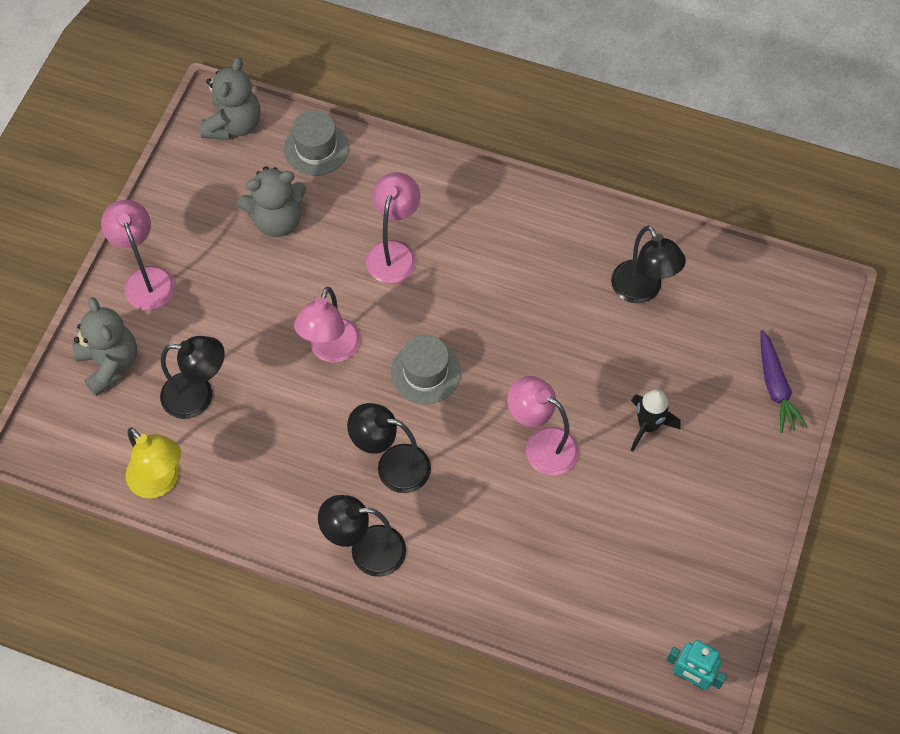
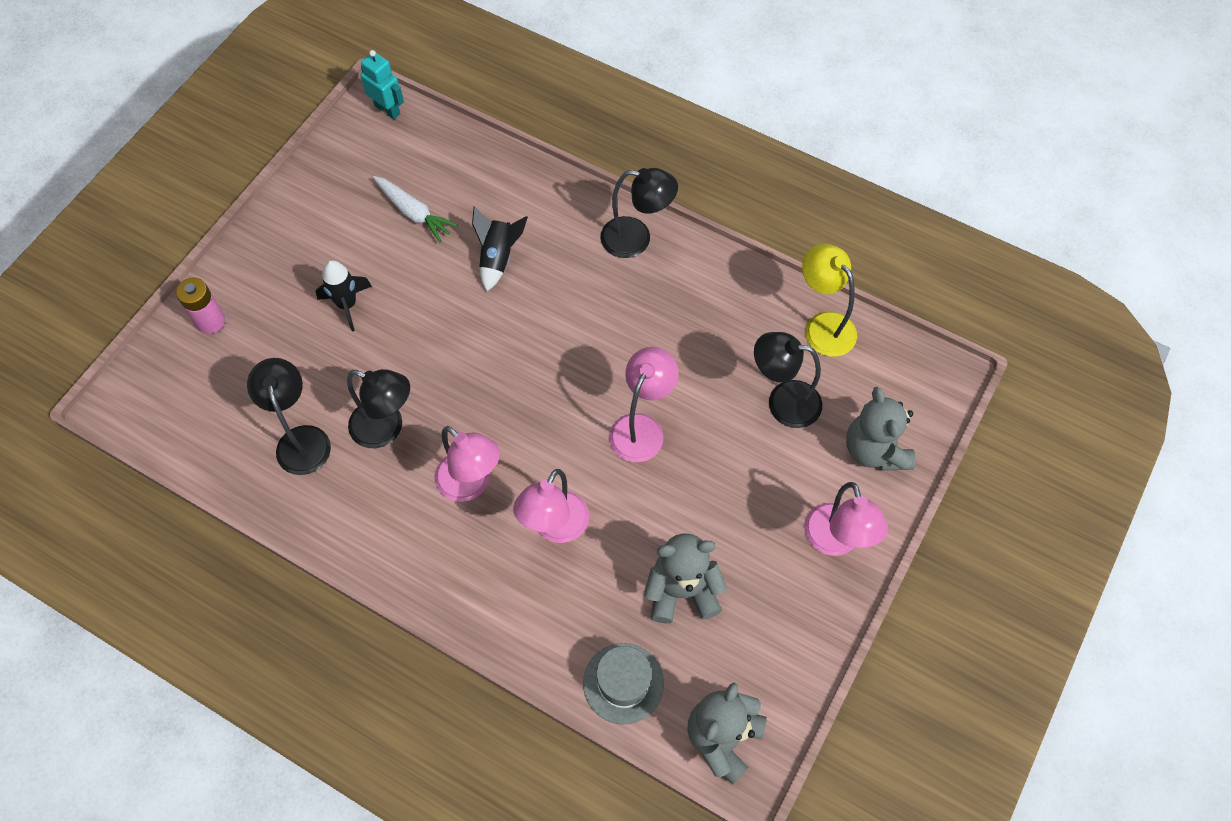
camera: 170 degrees left, 0 degrees up
(392, 466) = (599, 306): black lamp -> black lamp (386, 429)
(425, 372) = (549, 389): grey hat -> none
(509, 503) = (498, 258): none -> black rocket
(541, 445) = (453, 303): pink lamp -> pink lamp (471, 484)
(615, 542) = (414, 213): none -> white carrot
(775, 387) = (210, 321): purple carrot -> pink battery

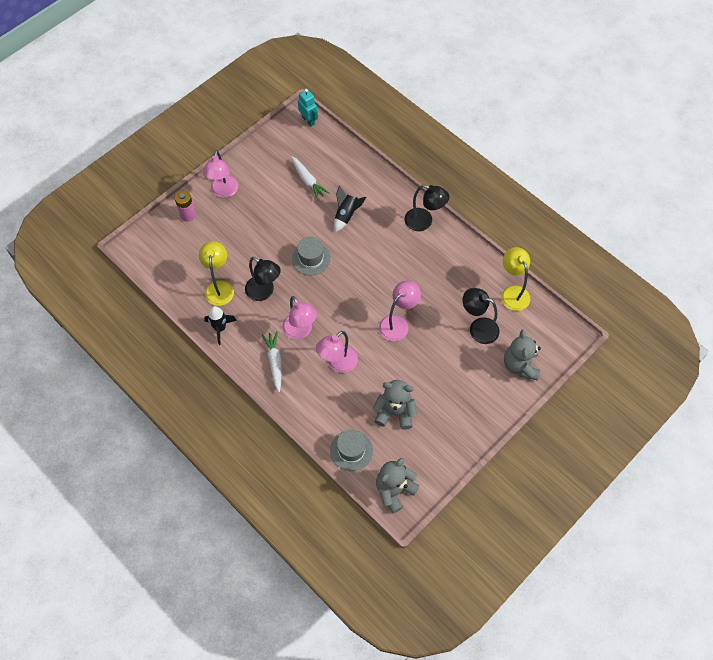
camera: 15 degrees right, 0 degrees up
(301, 439) = (219, 287): black lamp -> yellow lamp
(347, 305) = (260, 222): black rocket -> black rocket (220, 328)
(439, 554) = (275, 362): none -> white carrot
(455, 348) = (311, 258): none -> grey hat
(835, 541) = (484, 407): pink lamp -> pink lamp (223, 192)

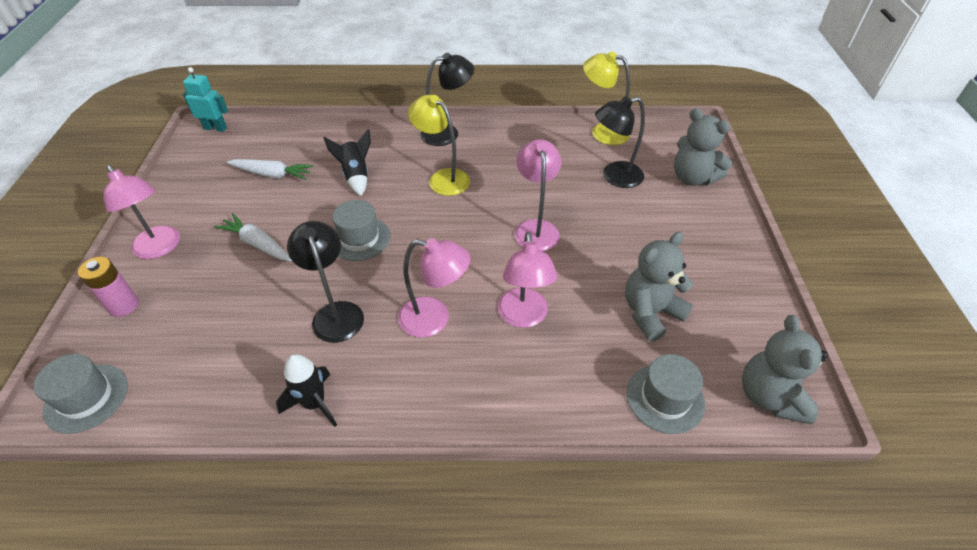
camera: 45 degrees left, 15 degrees down
(146, 253) = (86, 398): none -> grey hat
(219, 287) = (260, 354): yellow lamp -> yellow lamp (442, 178)
(264, 292) = (335, 313): black lamp -> black lamp turned 105 degrees counterclockwise
(275, 362) = (443, 381): white carrot -> white carrot (258, 244)

